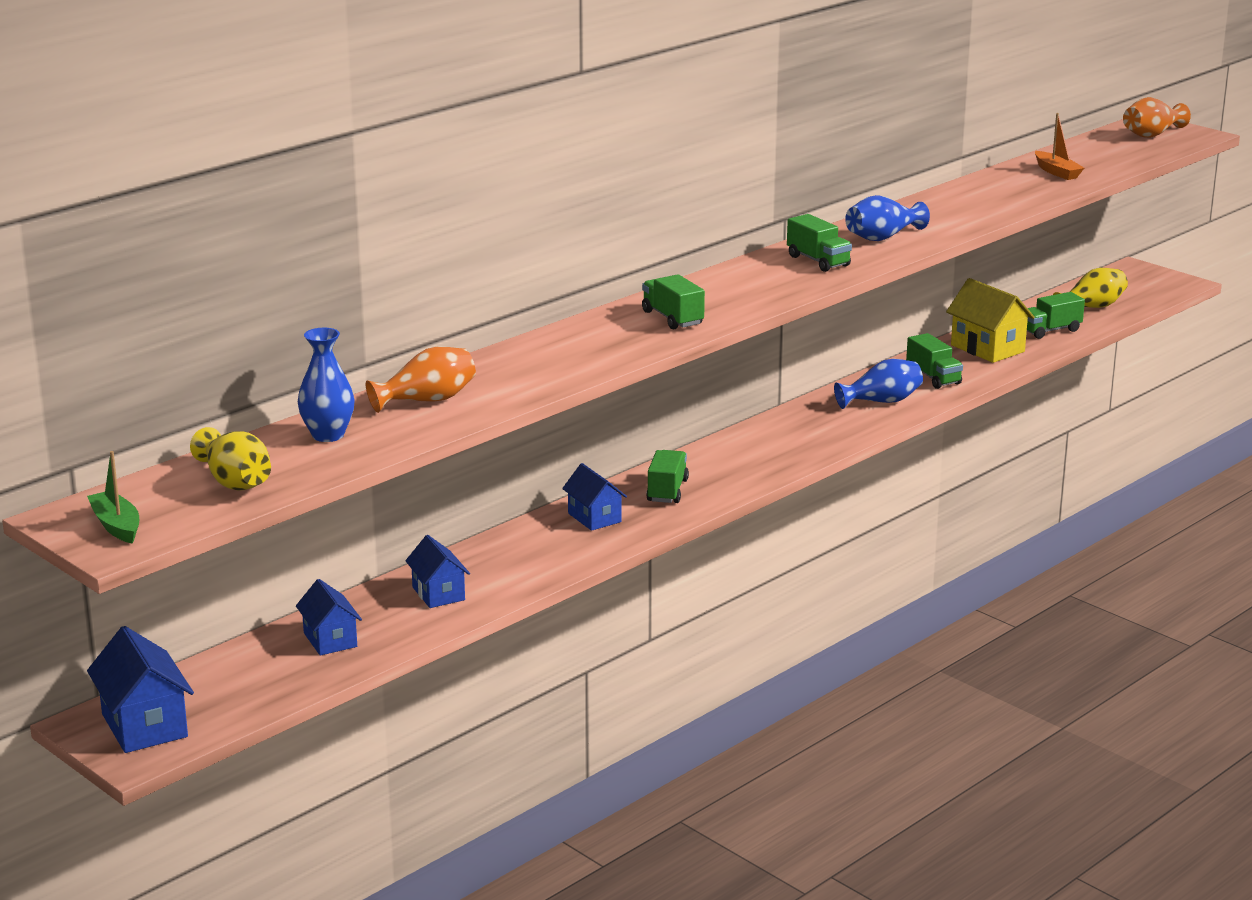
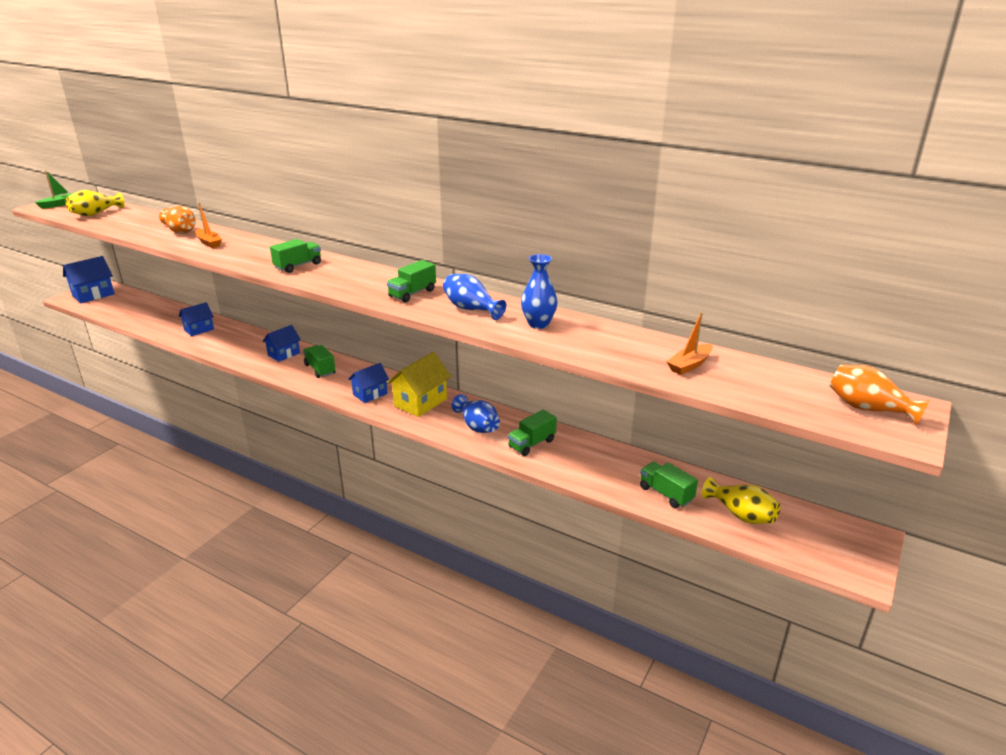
camera: 75 degrees right, 5 degrees up
(328, 435) = (143, 220): blue vase -> blue vase (538, 324)
(330, 640) = (157, 315): blue house -> blue house (370, 394)
(514, 377) = (209, 243): none -> orange boat
(667, 491) = (320, 369): green truck -> green truck turned 120 degrees counterclockwise
(987, 348) = (604, 464): yellow house -> yellow house (420, 402)

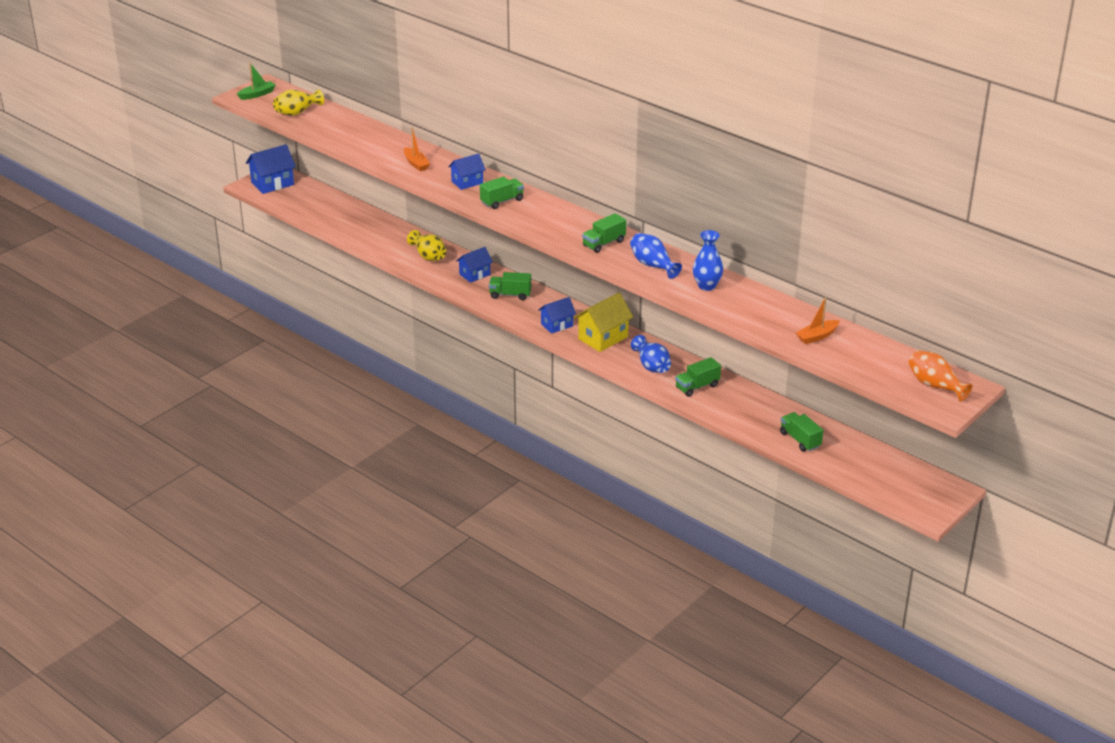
camera: 10 degrees right, 5 degrees up
(181, 231) = (386, 145): orange vase -> none
(199, 329) = (388, 238): blue house -> blue house (467, 182)
(320, 369) = (510, 295): green truck -> green truck turned 60 degrees counterclockwise
(741, 514) = (856, 462): yellow vase -> yellow vase (428, 256)

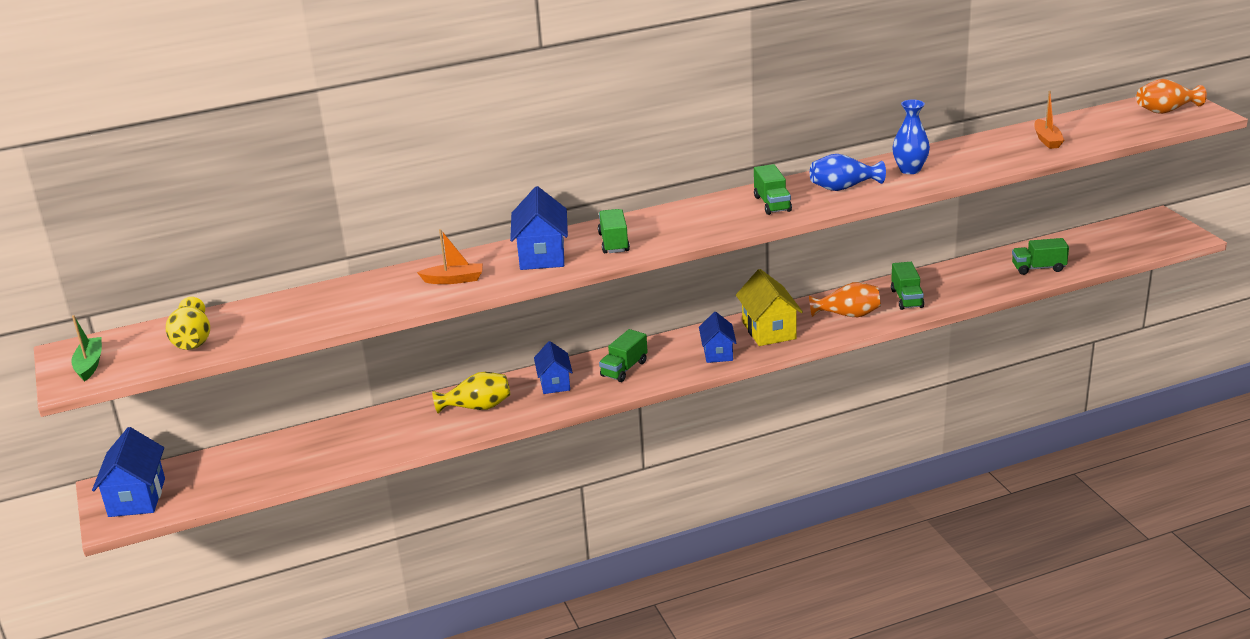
camera: 60 degrees left, 5 degrees down
(467, 182) = (542, 255): blue house -> blue house, size x1.53
(651, 366) = (848, 315): blue vase -> orange vase

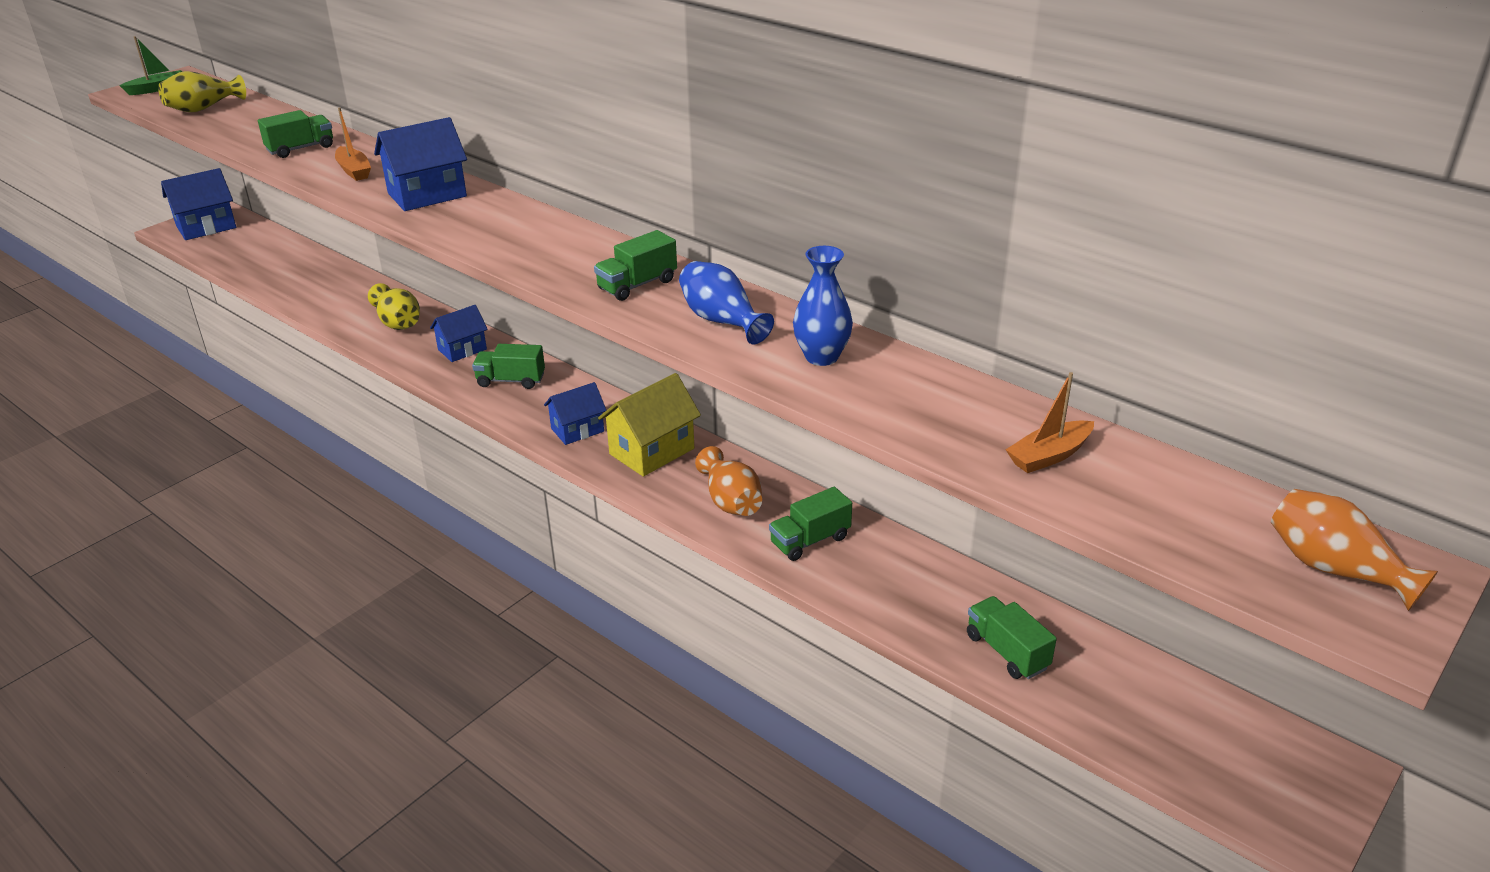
camera: 60 degrees right, 5 degrees up
(614, 243) = (475, 221): green truck -> green truck (300, 149)

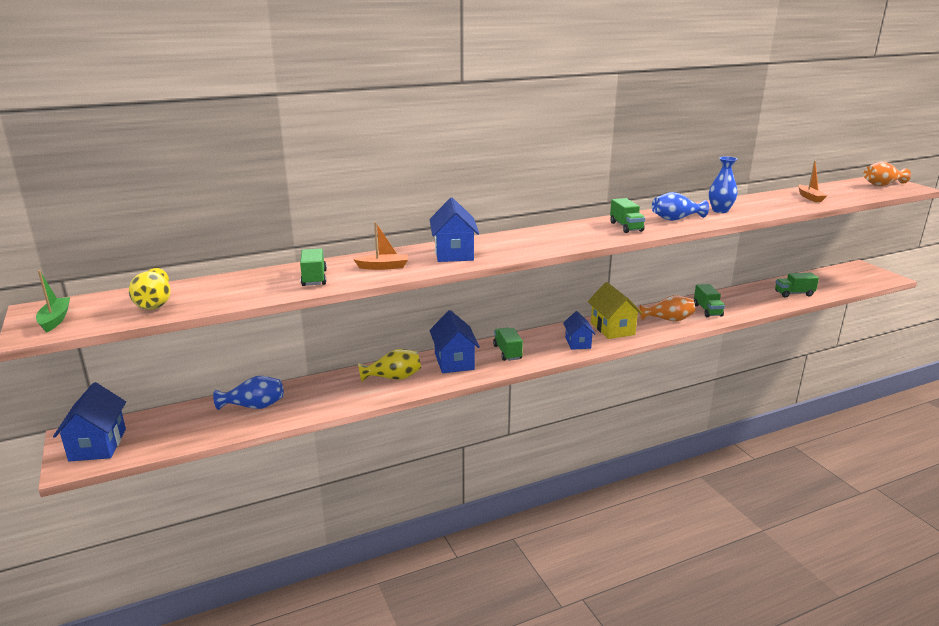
camera: 65 degrees left, 10 degrees down
(300, 268) = (254, 406): none -> blue vase
(462, 349) = (454, 361): blue house -> blue house, size x1.53
(511, 380) = (507, 352): green truck -> green truck turned 135 degrees clockwise

